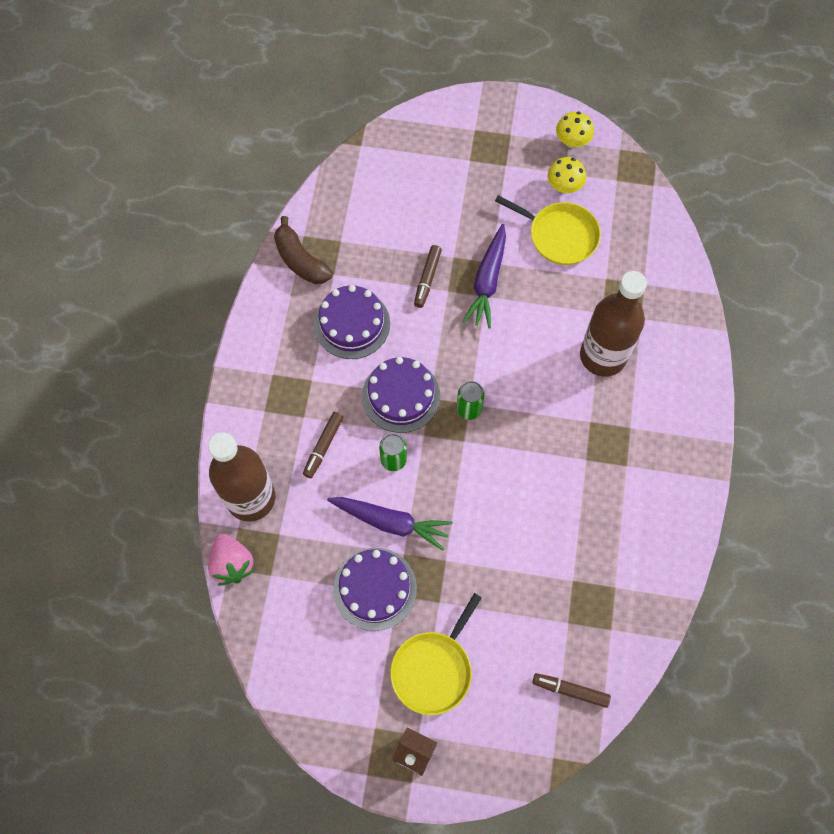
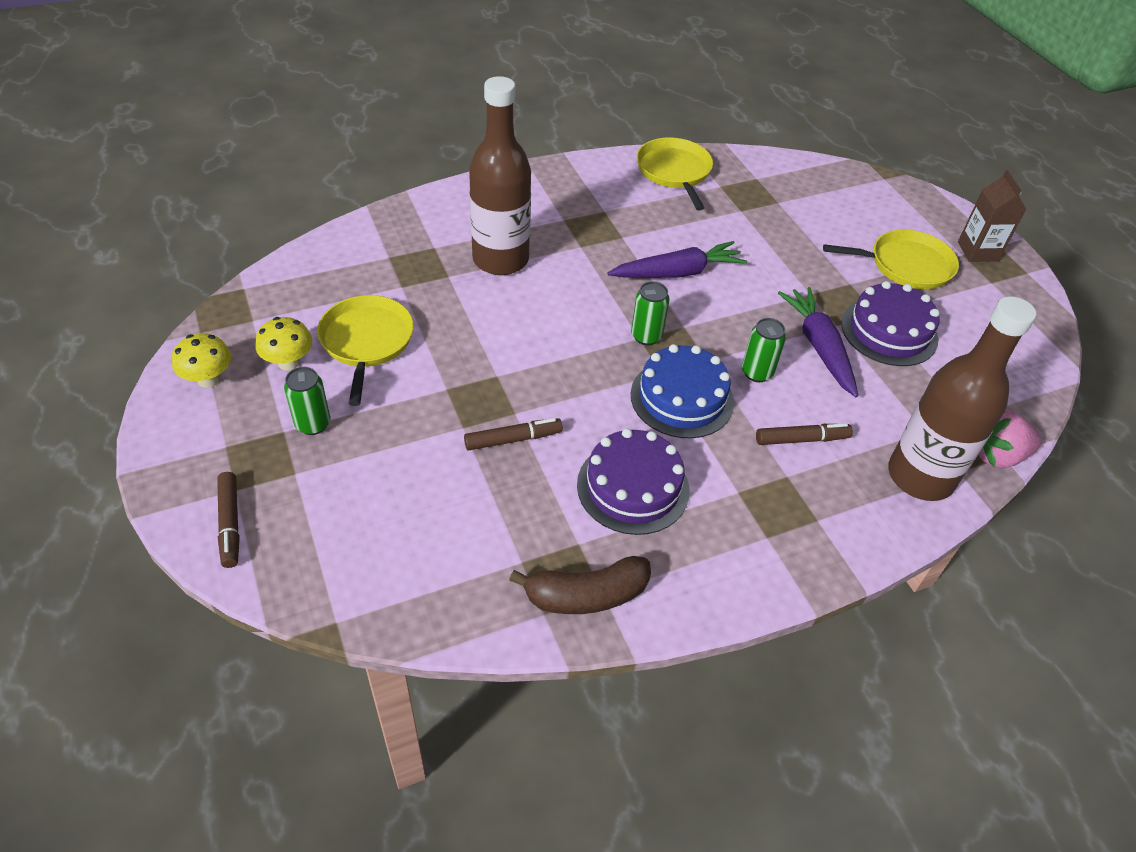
camera: 125 degrees left, 20 degrees down
(232, 564) = (996, 456): pink strawberry -> pink strawberry turned 135 degrees counterclockwise
(300, 260) = (586, 595): brown banana -> brown banana turned 60 degrees clockwise
(401, 396) = (682, 398): purple cake -> blue cake
(487, 281) = (475, 381): purple carrot -> purple carrot (677, 273)
(503, 181) = (313, 424): none -> green can
(570, 690) = (827, 184): brown marker -> brown marker (230, 524)
(654, 560) = (674, 172): none -> yellow pan

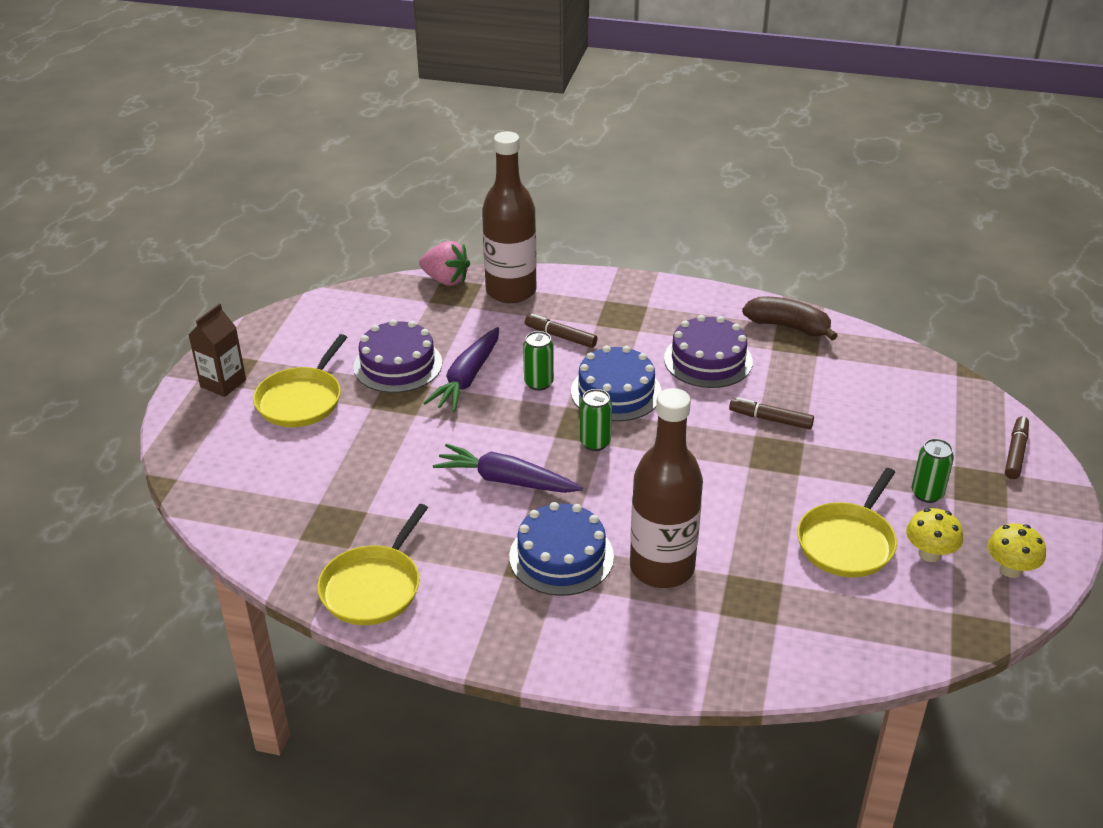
camera: 140 degrees left, 10 degrees down
(578, 237) = (561, 556): none -> blue cake
(906, 265) = (301, 400): yellow pan -> yellow pan turned 105 degrees counterclockwise

